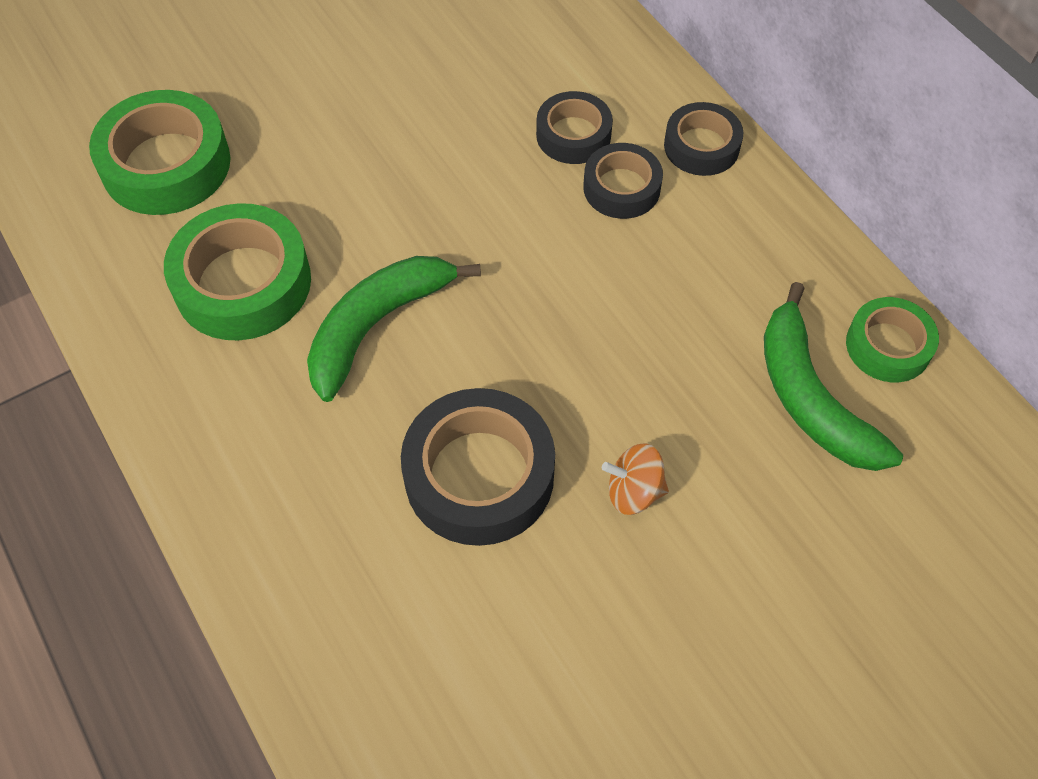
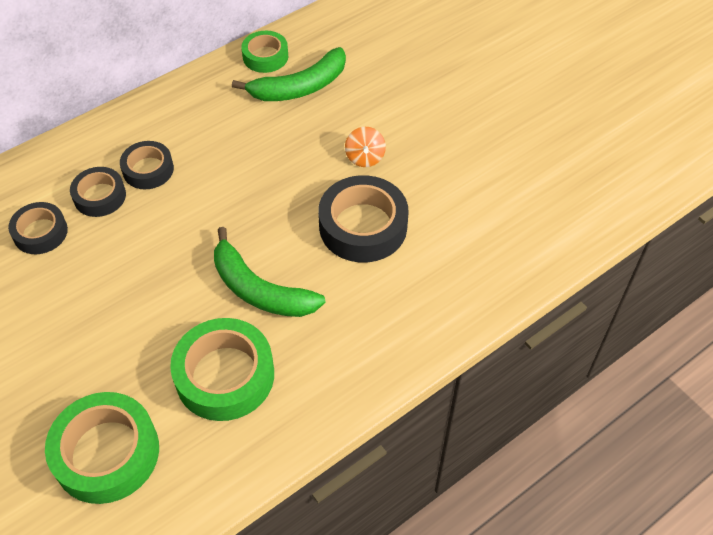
camera: 95 degrees left, 5 degrees down
(701, 146) = (116, 131): black tape -> black tape (40, 232)

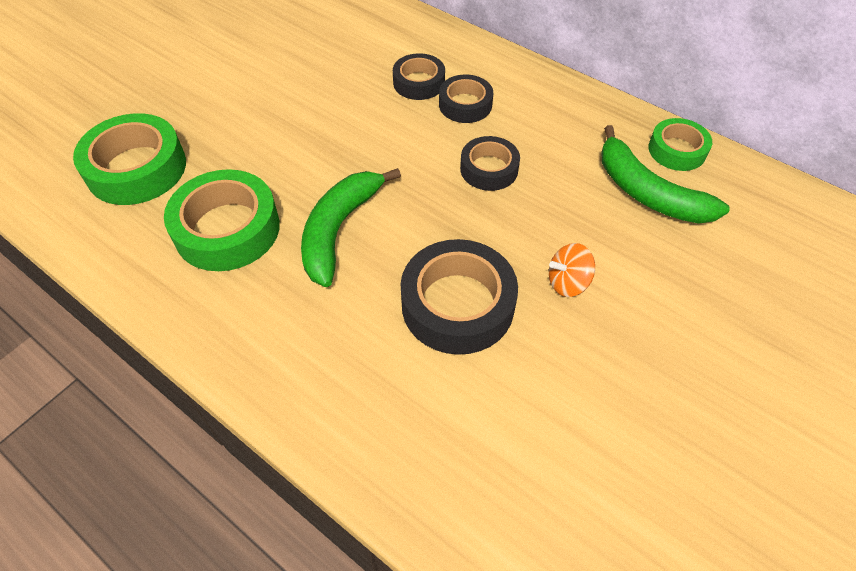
camera: 75 degrees right, 0 degrees up
(40, 232) = (364, 60): black tape -> black tape (489, 169)

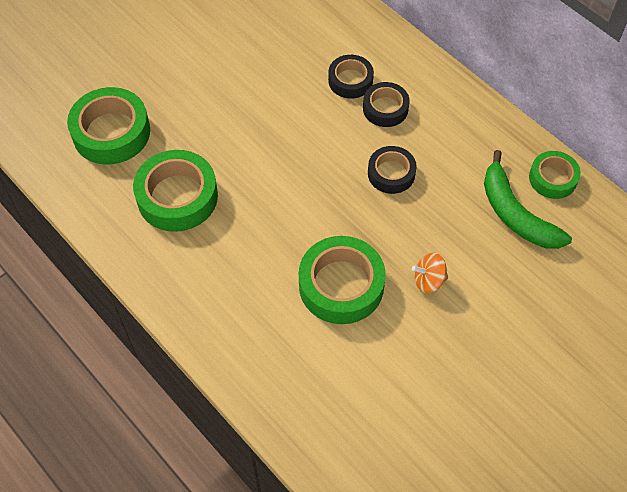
camera: 10 degrees right, 5 degrees up
(339, 229) = (262, 210): green banana -> none
(457, 304) = (341, 285): black tape -> green tape

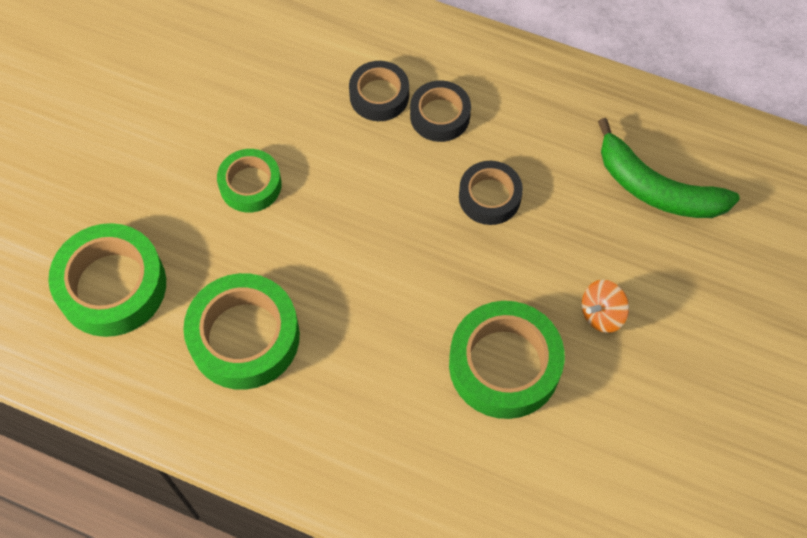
camera: 25 degrees left, 5 degrees up
(552, 178) = (675, 127): green tape -> green tape (250, 185)

